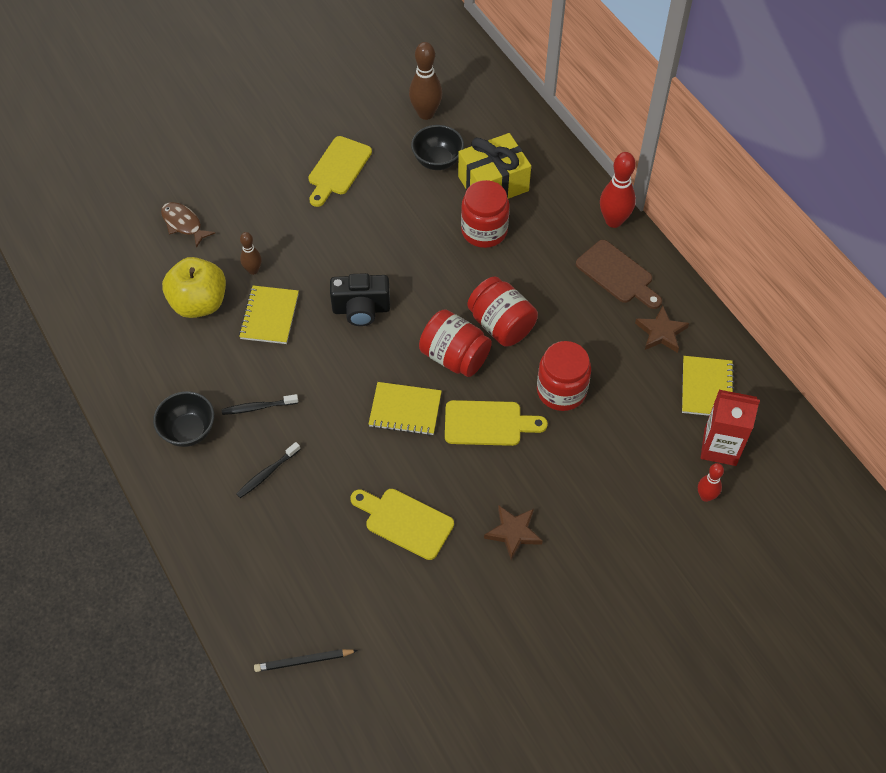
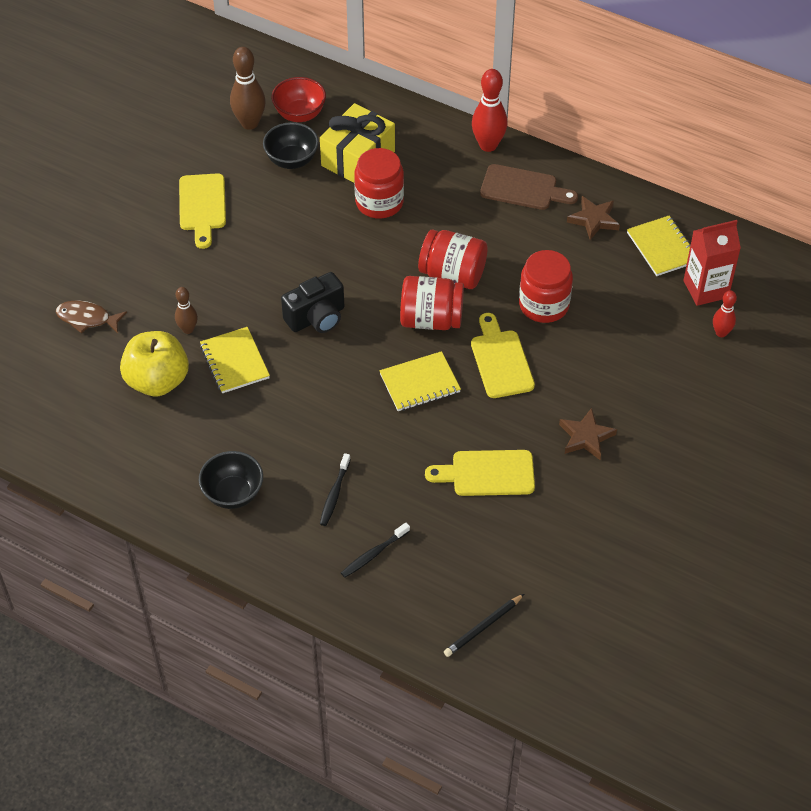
camera: 30 degrees left, 5 degrees down
(258, 407) = (283, 443): black toothbrush -> black toothbrush (374, 554)
(472, 123) = (300, 114): none -> red bowl
(488, 423) = (500, 360): yellow cutting board -> yellow cutting board turned 75 degrees counterclockwise

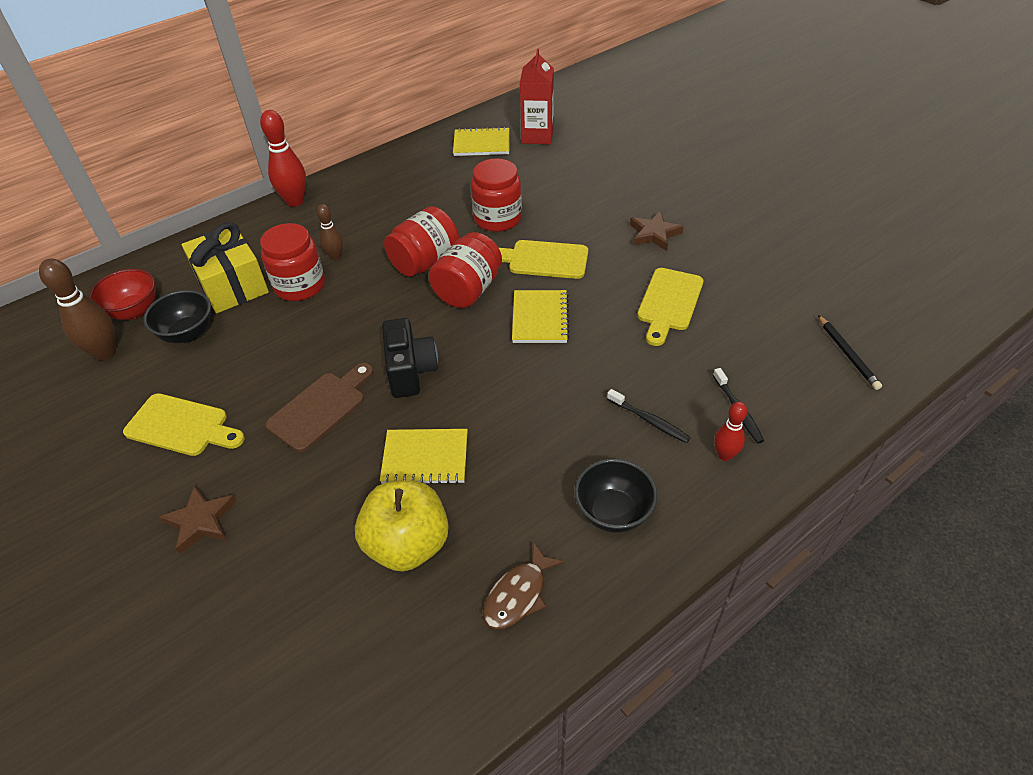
camera: 65 degrees left, 5 degrees down
(87, 318) = (257, 598): brown fish -> brown fish (518, 595)
(188, 329) = (350, 490): brown bowling pin -> brown bowling pin (335, 256)
(523, 188) = (361, 195): brown cutting board -> brown cutting board (320, 408)
(593, 220) = (426, 168): brown star -> brown star (201, 521)
(721, 333) = (584, 140): red bowling pin -> red bowling pin (725, 455)

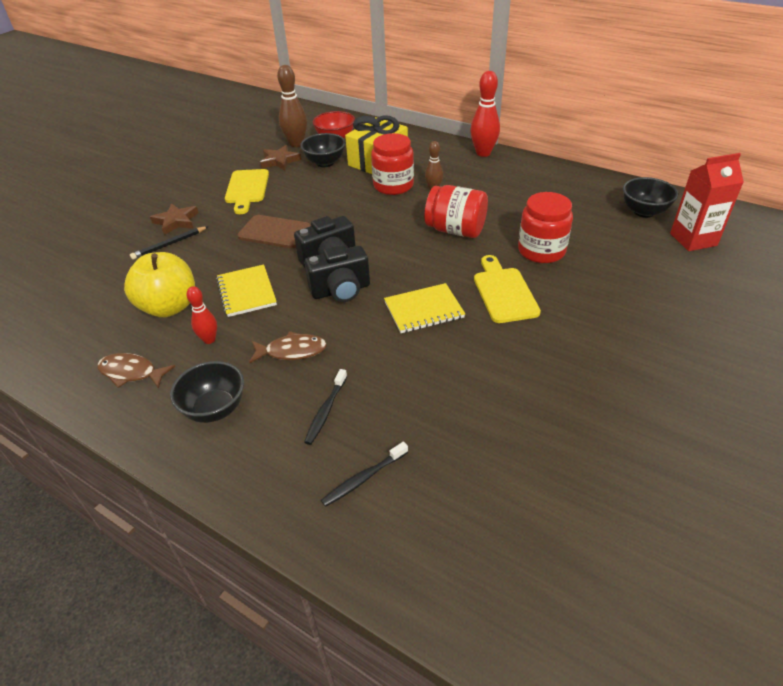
camera: 70 degrees right, 5 degrees down
(468, 290) = (436, 261): red jar -> none
(473, 373) = (341, 290): none -> black camera
(481, 144) = (644, 212): yellow notebook -> black bowl
(552, 432) = (292, 351): none -> brown fish
(654, 234) = (601, 358): brown star -> brown star (280, 161)
(669, 303) = (496, 393): yellow cutting board -> none
(725, 455) = (299, 477): red bowling pin -> red bowling pin (209, 340)
(847, 354) = (501, 580): black pencil -> black pencil (169, 244)

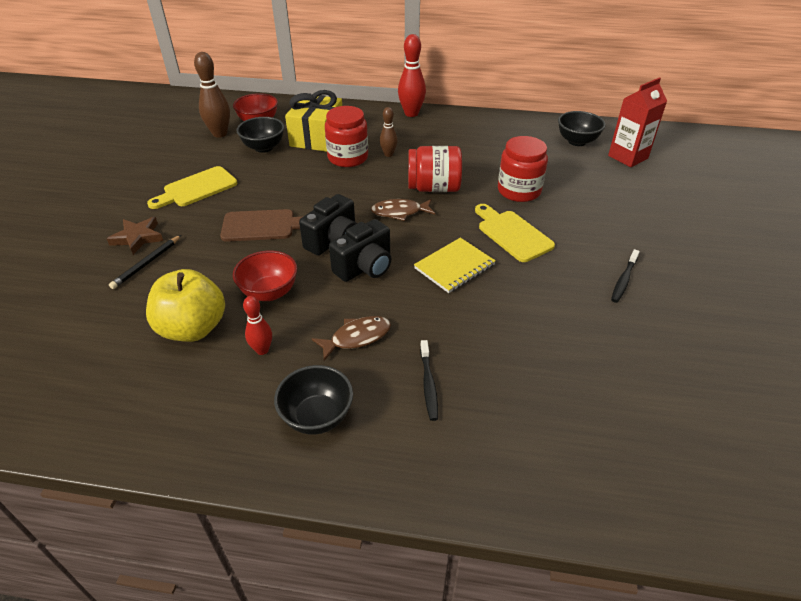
camera: 25 degrees left, 0 degrees up
(131, 373) = (197, 408): brown fish -> brown fish (399, 212)
(246, 292) = (269, 292): yellow notebook -> red bowl
(247, 189) = (197, 188): yellow cutting board -> yellow cutting board turned 75 degrees clockwise
(280, 161) = (213, 153): brown star -> none
(364, 478) = (505, 434): black toothbrush -> black toothbrush (624, 280)

